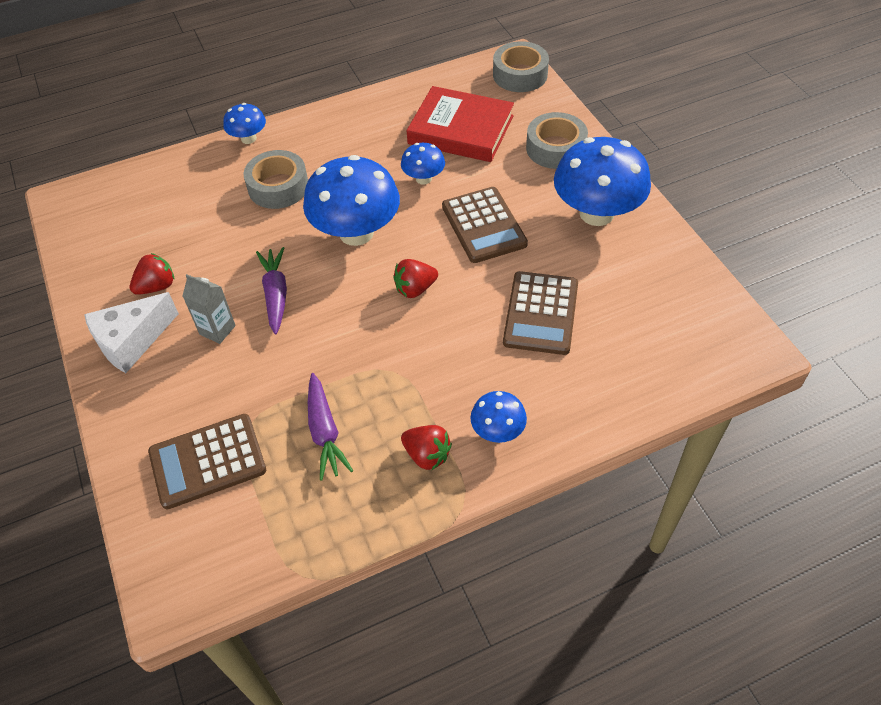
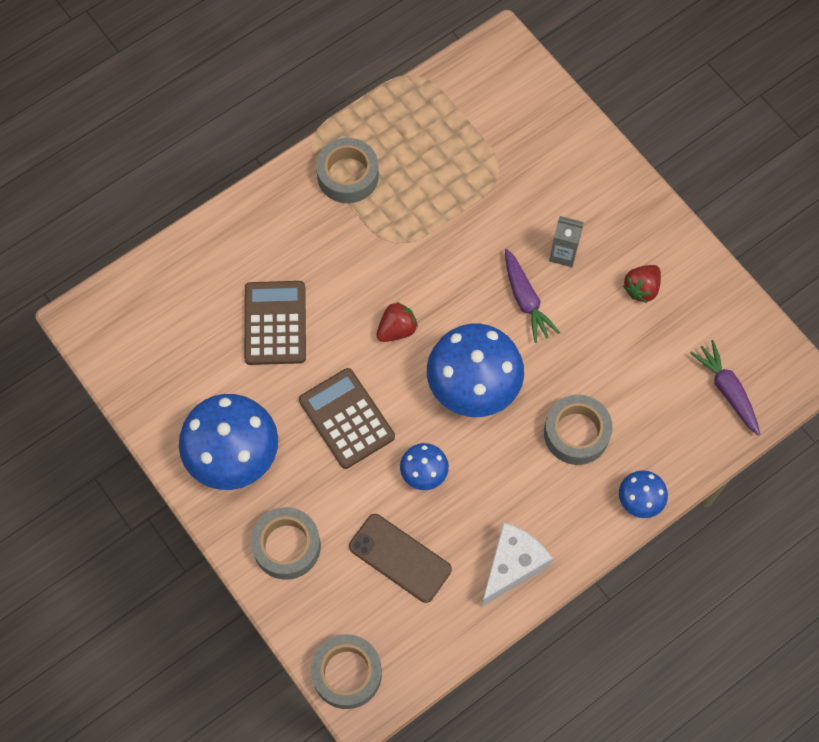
camera: 165 degrees right, 15 degrees up
(132, 341) = (634, 229): white cheese -> white cheese (512, 565)
(207, 461) = (518, 139): brown calculator -> none
(325, 432) = (434, 179): purple carrot -> purple carrot (727, 390)
(427, 455) = (348, 175): red strawberry -> grey tape
(461, 130) = (400, 558): red book -> brown phone
(497, 431) = (295, 205): blue mushroom -> none

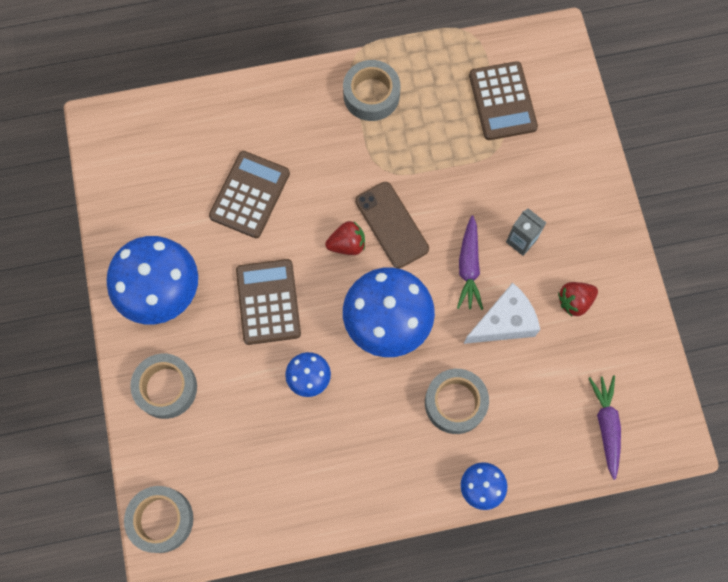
camera: 25 degrees right, 5 degrees up
(400, 558) = (253, 442): brown phone -> brown phone (391, 225)
(479, 128) = (502, 101): none -> brown calculator
(512, 565) = (343, 493): white cheese -> white cheese (504, 322)

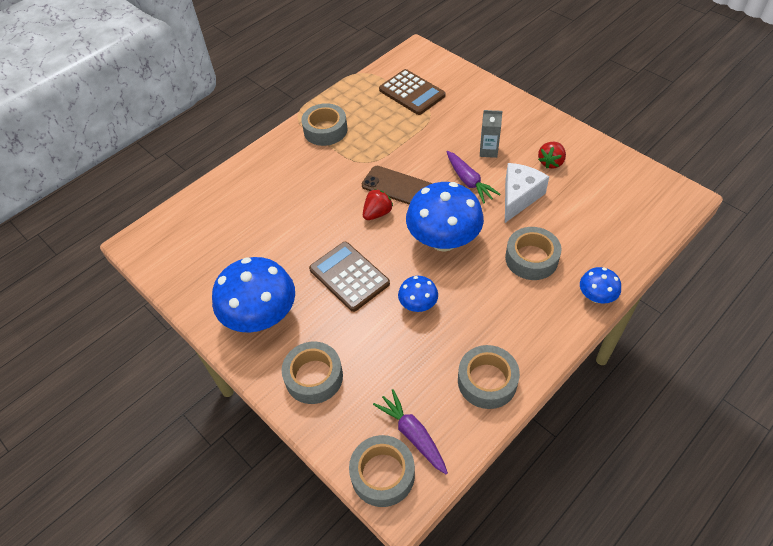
camera: 30 degrees left, 20 degrees down
(250, 195) = (284, 223): brown calculator -> none
(310, 499) = (487, 381): none -> grey tape
(606, 425) = (636, 213): purple carrot -> purple carrot (413, 434)

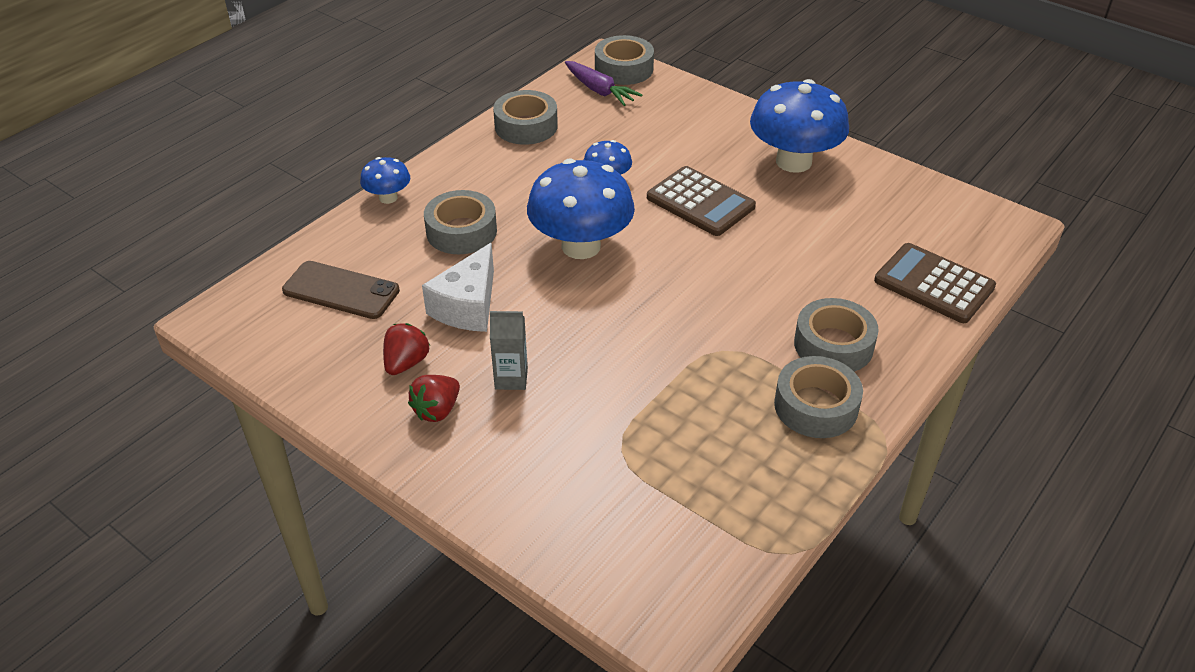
camera: 170 degrees right, 10 degrees down
(314, 377) = (711, 120): grey tape -> grey tape (833, 345)
(377, 213) = (682, 275): red strawberry -> red strawberry (437, 410)
(398, 187) = (658, 312): brown phone -> brown phone (341, 290)
(412, 93) = (667, 499): brown calculator -> brown calculator (934, 284)
(469, 181) = (545, 326): purple carrot -> none

